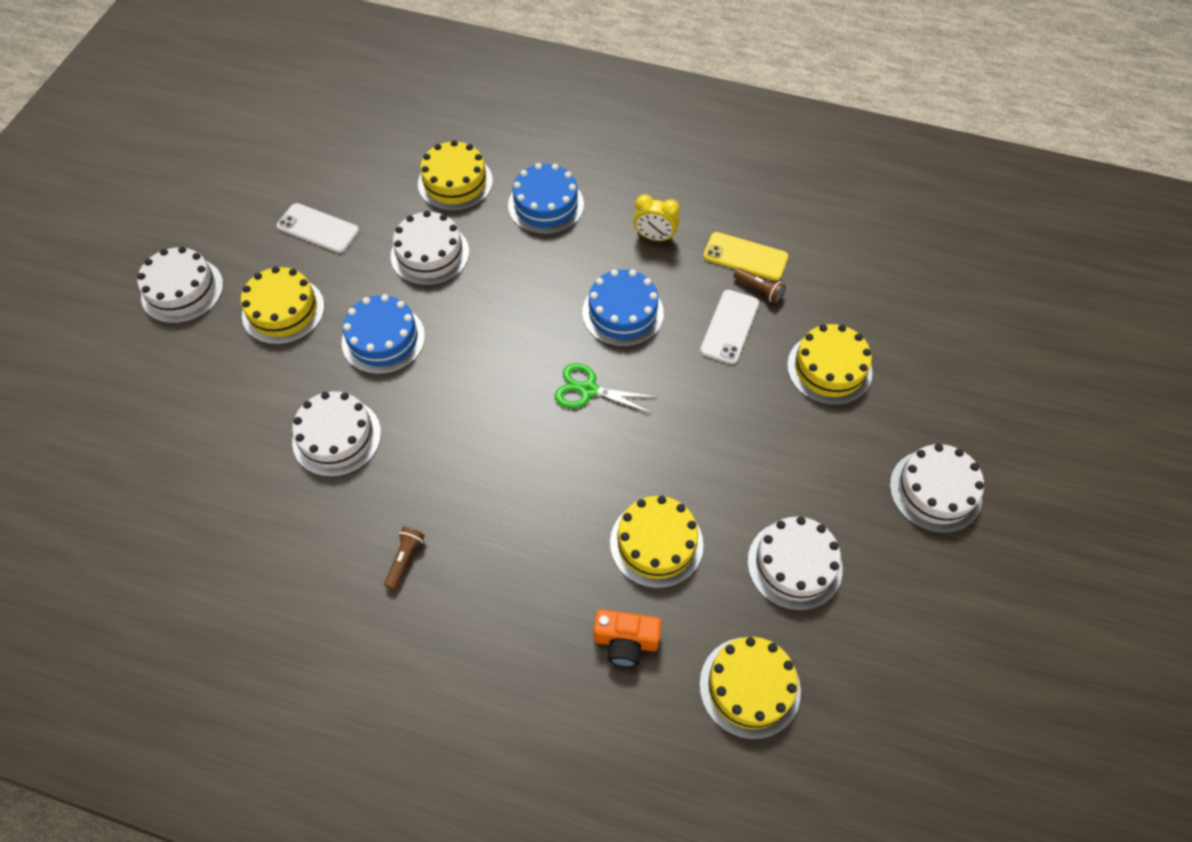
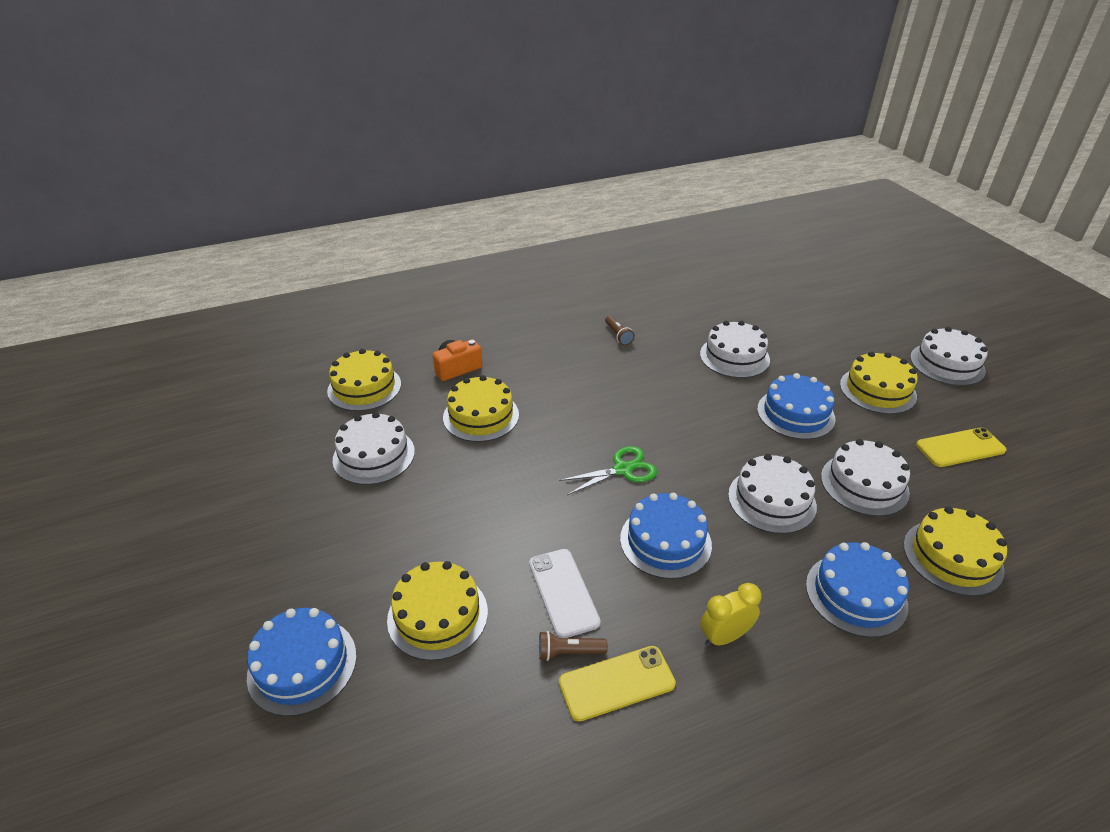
camera: 140 degrees right, 20 degrees down
(318, 229) = (960, 447): white phone -> yellow phone
(935, 491) = (277, 567): white cake -> white cake (772, 500)
(943, 394) = (302, 665): none -> blue cake

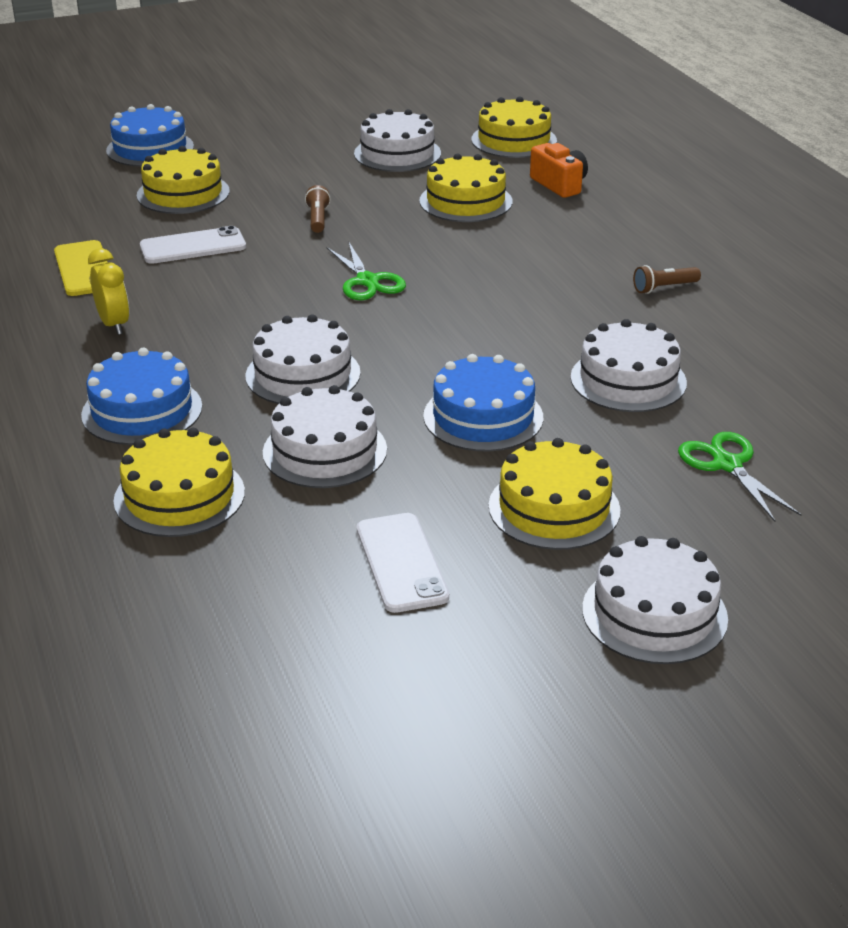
camera: 90 degrees right, 5 degrees down
(569, 652) = (124, 249): brown flashlight -> brown flashlight (318, 219)
(665, 541) = (248, 301): blue cake -> none
(809, 332) = (727, 465): none -> green scissors
(960, 447) = (401, 563): yellow phone -> white phone

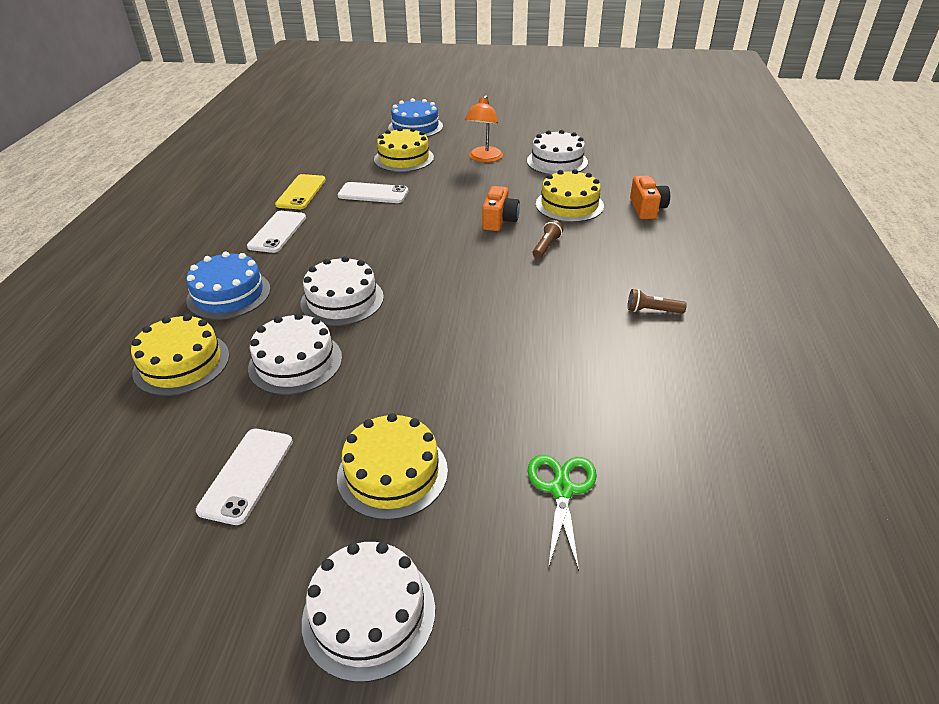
camera: 30 degrees right, 5 degrees up
(114, 324) = (277, 232): yellow clock -> white phone
(297, 170) = (484, 158): none -> orange lamp
(318, 219) = (463, 194): brown flashlight -> brown flashlight (546, 246)
(367, 281) = (449, 245): green scissors -> none
(399, 239) = (499, 220): none -> orange camera
(483, 417) = (420, 374): blue cake -> none
(514, 140) = (644, 169): yellow cake -> none
(628, 380) = (553, 380): white cake -> none

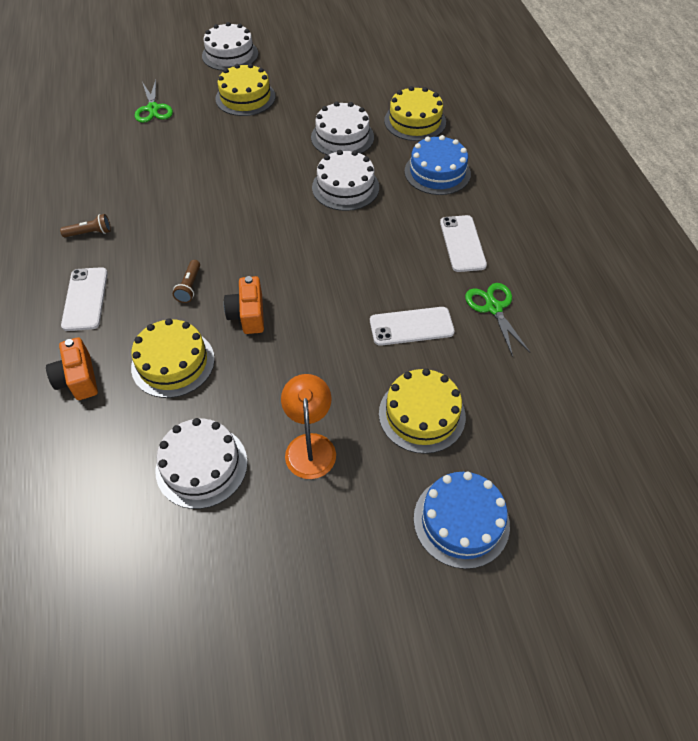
camera: 160 degrees right, 15 degrees up
(247, 475) = (320, 82): white phone -> white phone (85, 299)
(301, 192) = (493, 308): yellow phone -> green scissors

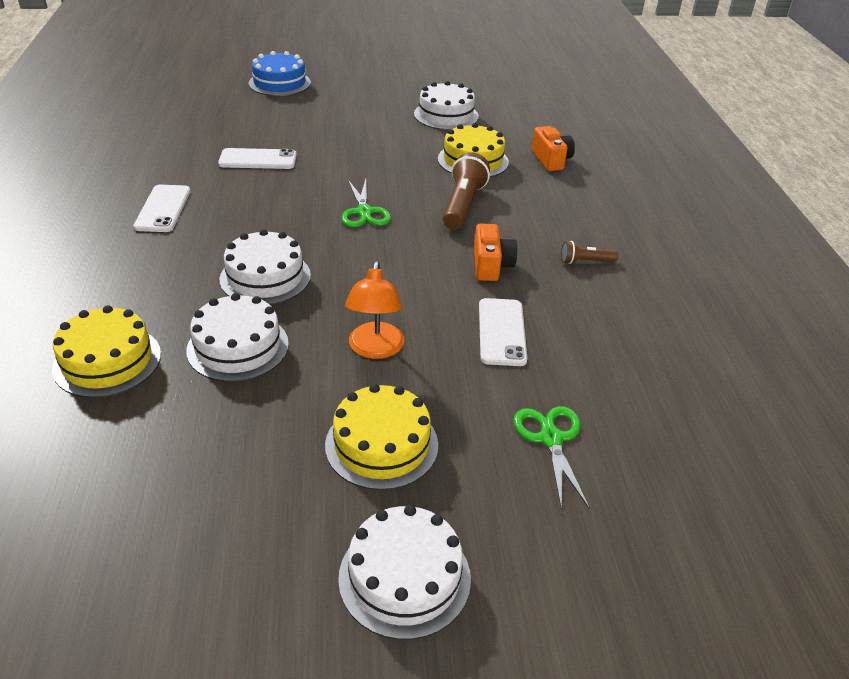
camera: 175 degrees left, 15 degrees down
(85, 299) = (566, 207): white phone -> white phone (502, 332)
(189, 287) = (463, 205): brown flashlight -> brown flashlight, size x1.87
(248, 315) = (405, 181): orange camera -> orange camera (491, 265)
(310, 445) = (367, 115): orange lamp -> orange lamp (375, 349)
(422, 414) = (279, 119): yellow cake -> none
(437, 172) = (133, 282): blue cake -> none
(493, 308) = (174, 163): green scissors -> green scissors (364, 212)

